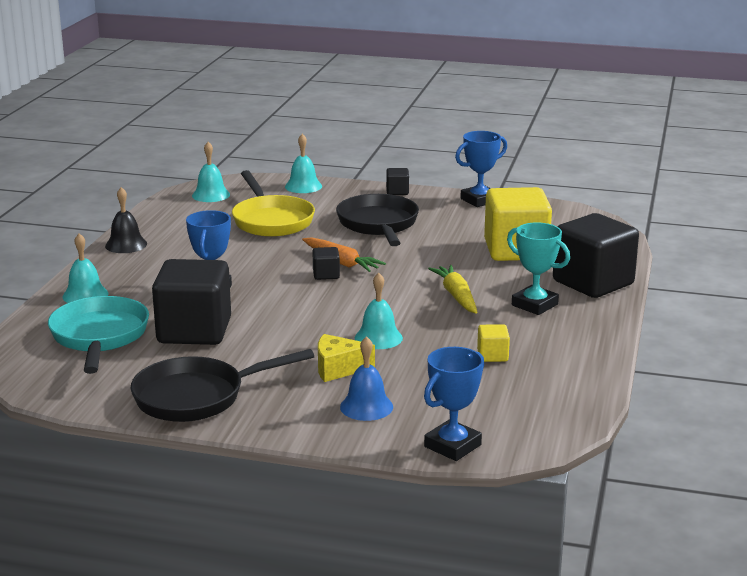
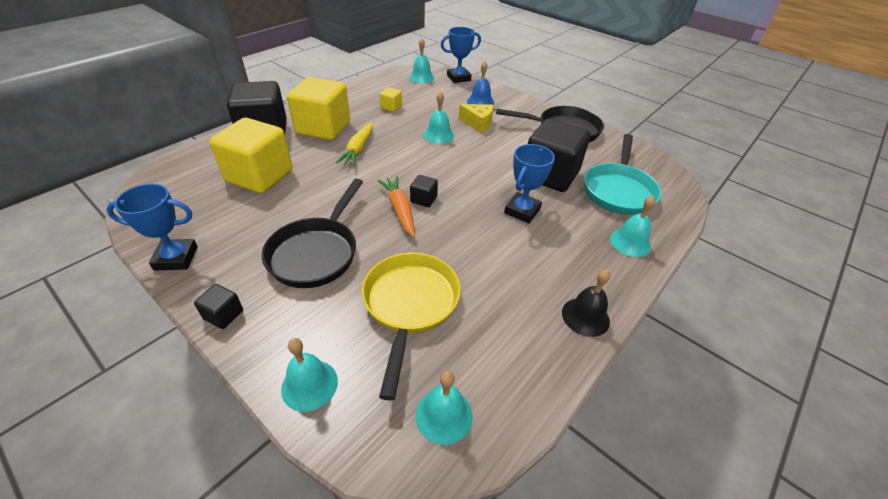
camera: 155 degrees left, 20 degrees up
(519, 424) = (421, 77): none -> turquoise bell
(534, 305) = (323, 128): turquoise trophy -> yellow cube

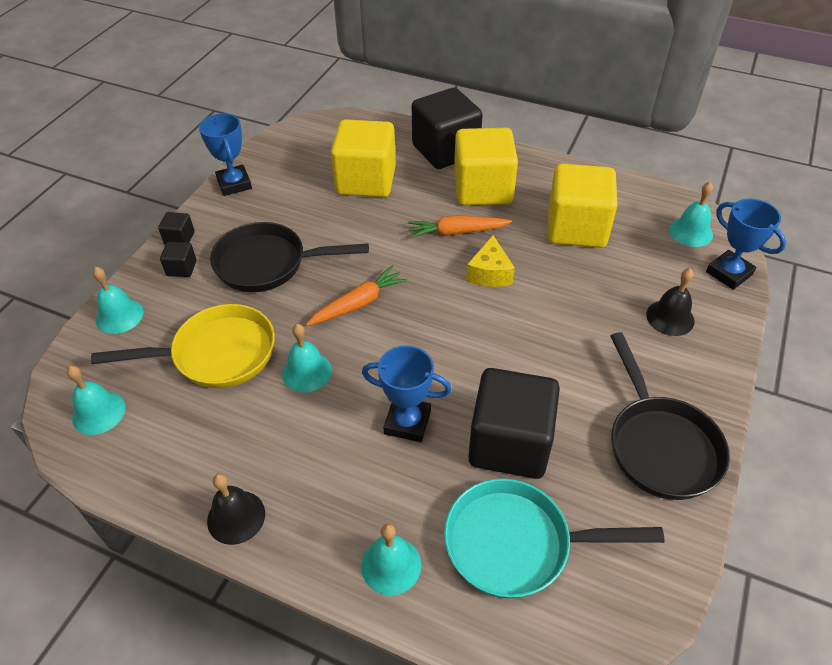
camera: 75 degrees right, 5 degrees up
(358, 149) = (457, 232): yellow carrot -> orange carrot
(391, 107) = (576, 228): yellow cube -> yellow cube, size x2.37
(423, 199) = (386, 318): black cube -> black cube (182, 268)
(438, 135) = (537, 295): turquoise bell -> turquoise bell (307, 372)
(478, 123) = (599, 329): yellow cheese -> yellow cheese (489, 273)
(480, 102) = (670, 317): blue bell -> black bell

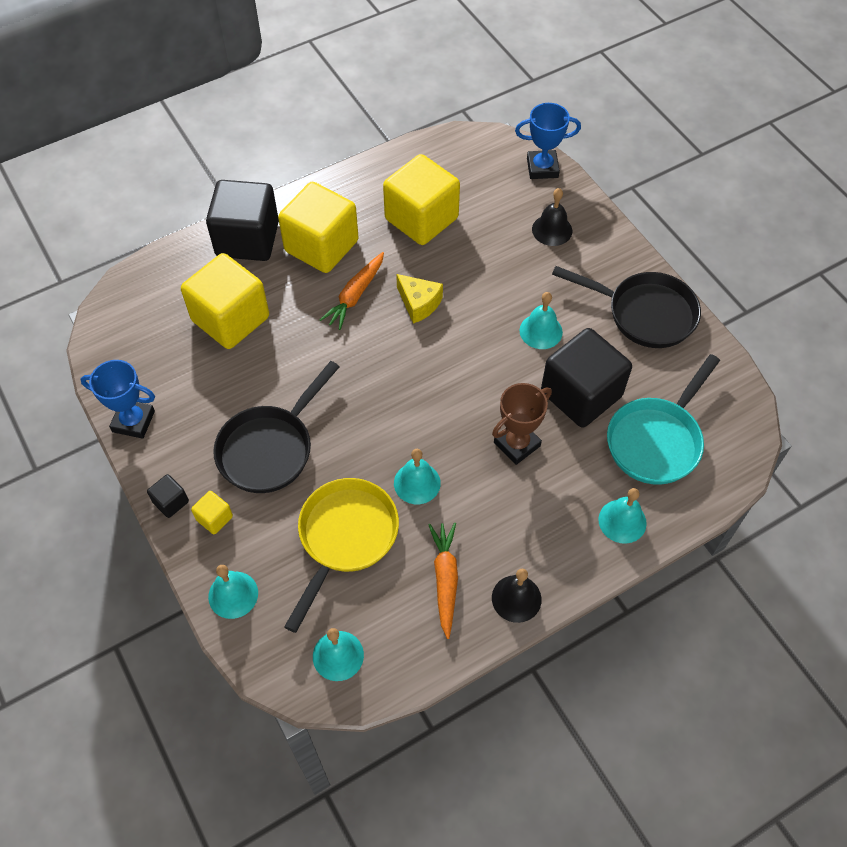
camera: 55 degrees left, 10 degrees up
(182, 268) = (214, 518): black cube -> yellow cube
(358, 303) = (374, 409): orange carrot -> orange carrot (445, 579)
(407, 422) = (517, 444): blue trophy -> brown trophy
(691, 232) = (487, 157): turquoise bell -> turquoise bell (541, 331)

